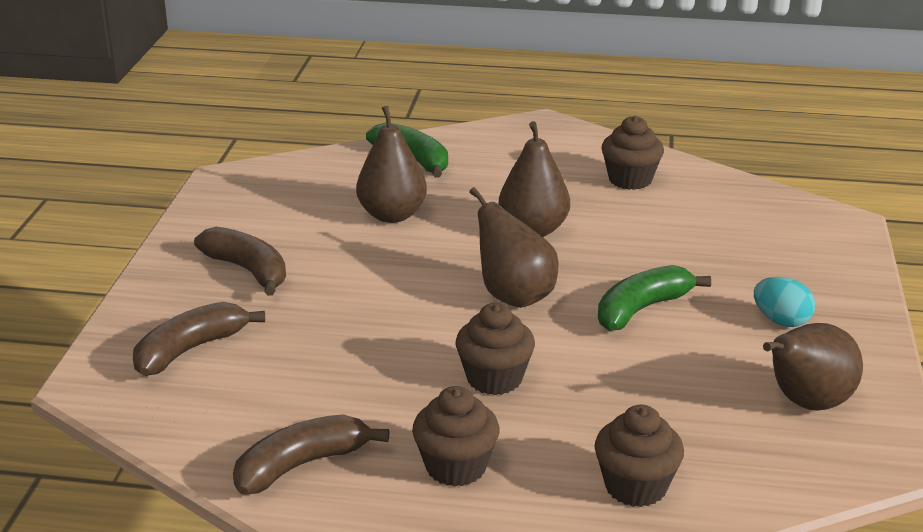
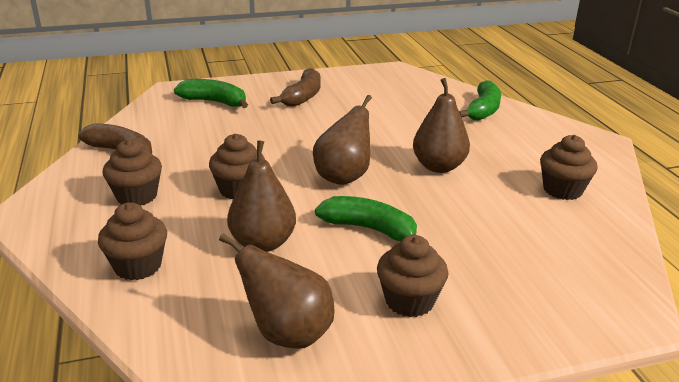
camera: 65 degrees right, 0 degrees up
(190, 350) = (214, 102): brown banana -> green banana
(392, 215) = (405, 119): brown pear -> brown pear (263, 243)
(781, 321) = (409, 301): turquoise egg -> brown cupcake

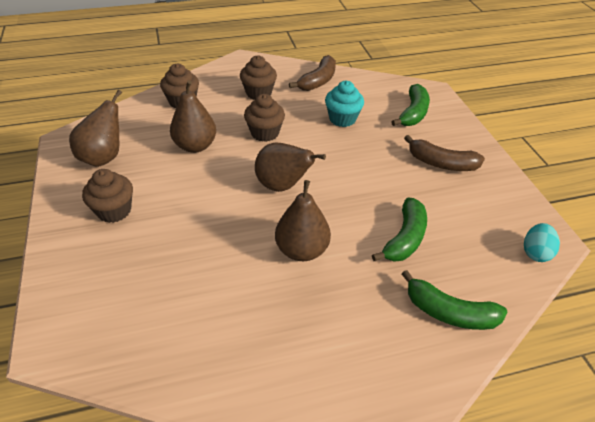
camera: 90 degrees right, 15 degrees up
(217, 139) = (342, 119): none -> turquoise cupcake
(369, 229) = (203, 196): green banana -> green banana (404, 238)
(410, 76) = (535, 252): none -> turquoise egg
(562, 190) = (252, 348): brown cupcake -> none

